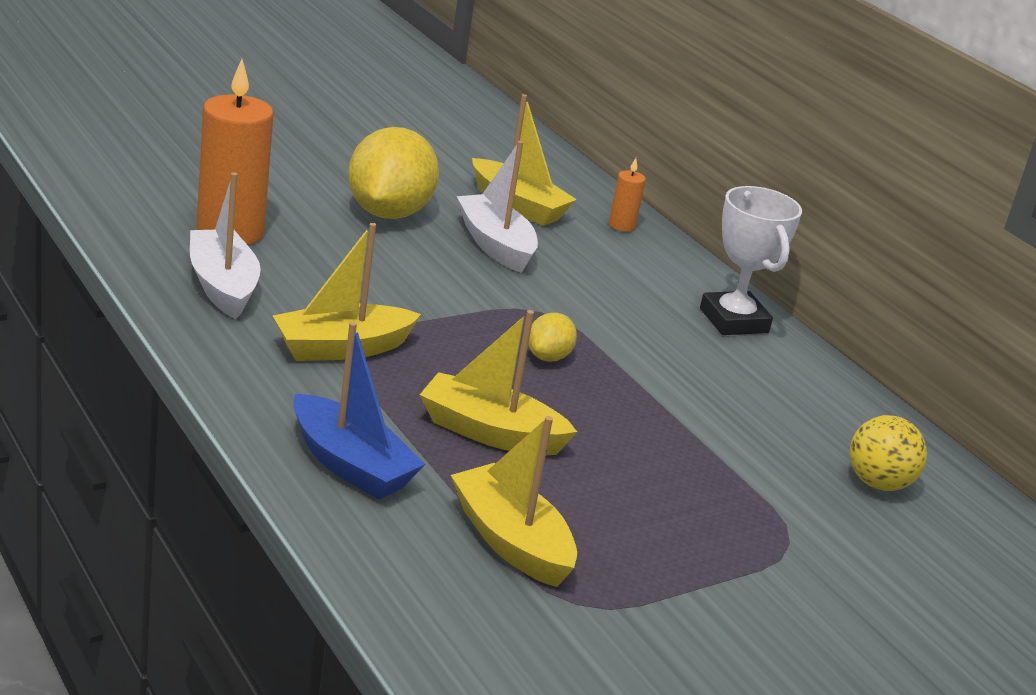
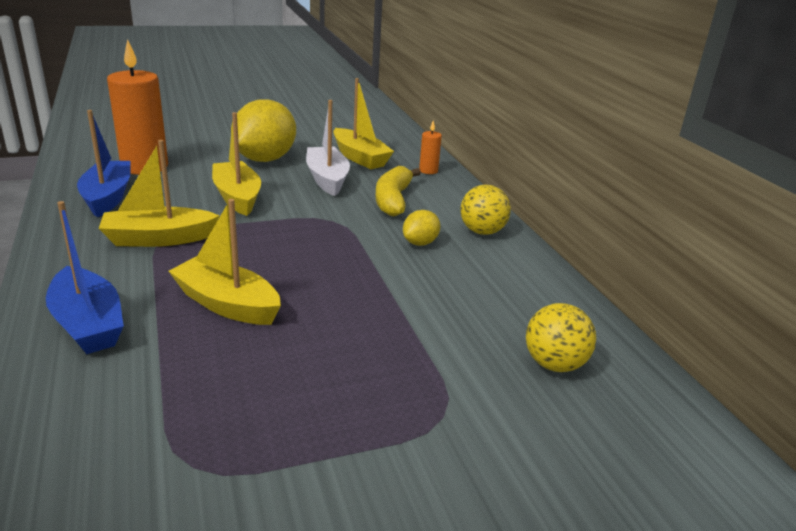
camera: 15 degrees right, 0 degrees up
(222, 286) = (108, 197): white boat -> blue boat
(511, 541) = (174, 398): yellow boat -> yellow boat (237, 197)
(548, 357) = (316, 251): yellow lemon -> yellow lemon (420, 243)
(601, 276) = (393, 200): none -> yellow banana
(734, 321) = (482, 231): white trophy -> yellow ball

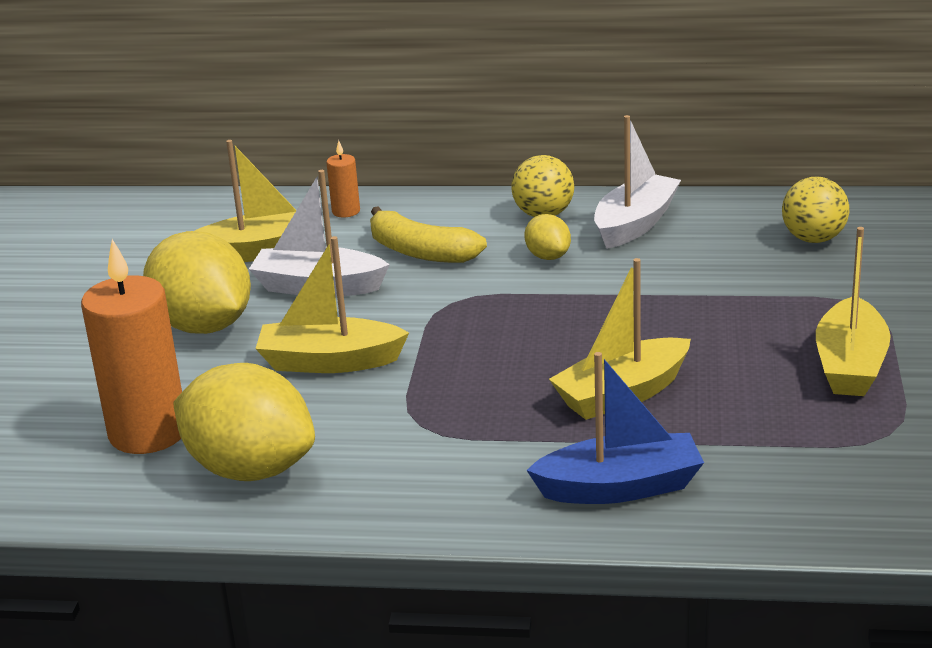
camera: 60 degrees left, 0 degrees up
(108, 197) = (250, 469): blue boat -> yellow lemon
(158, 239) = (424, 431): yellow boat -> yellow boat (850, 365)
(500, 269) = (635, 224): none -> white boat

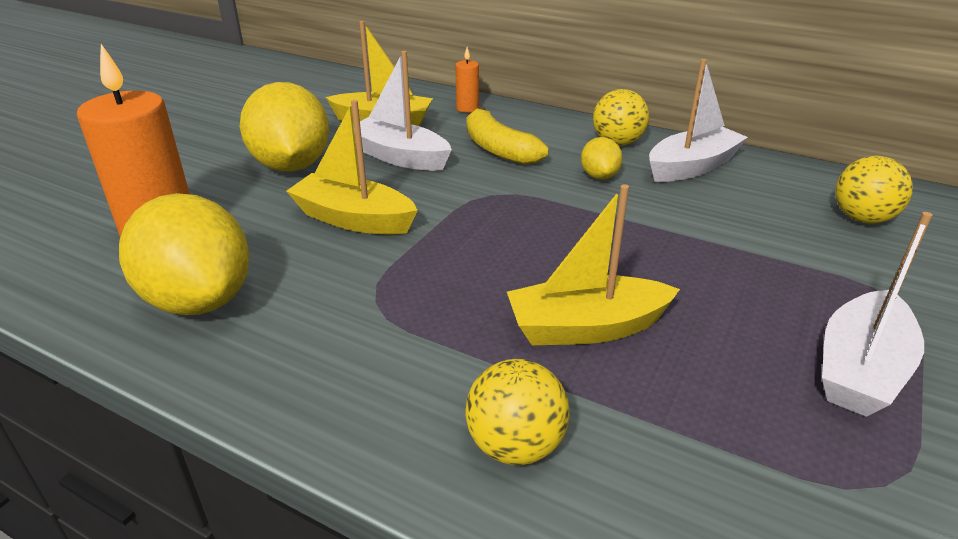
camera: 20 degrees right, 5 degrees up
(620, 487) = (515, 446): blue boat -> yellow ball
(850, 365) = (860, 369): yellow boat -> white boat

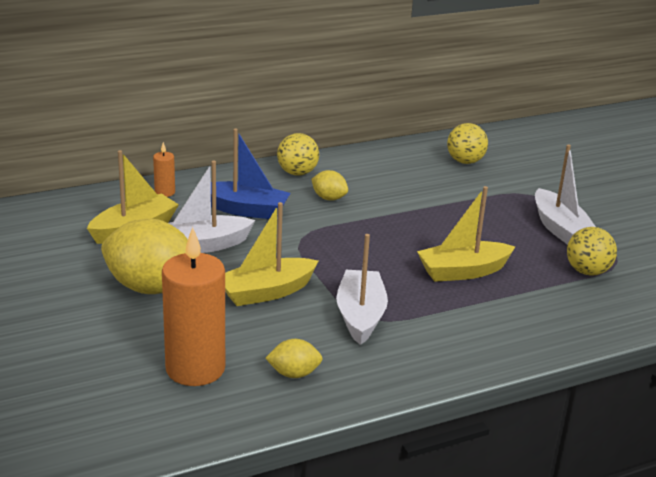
camera: 55 degrees left, 5 degrees down
(199, 300) = (294, 374): yellow lemon -> yellow lemon, size x0.47
(498, 149) = (245, 210): yellow banana -> blue boat
(515, 446) = (521, 325): yellow ball -> yellow ball (587, 271)
(586, 327) = (463, 271): yellow boat -> yellow boat turned 45 degrees clockwise
(692, 167) = (358, 169): white boat -> white boat (360, 316)

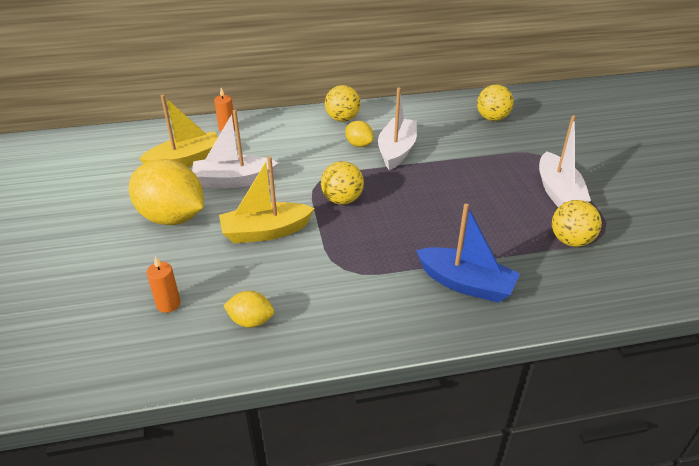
camera: 15 degrees right, 10 degrees up
(195, 369) = (168, 304): orange candle -> orange candle, size x0.45
(245, 210) = (284, 150): blue boat -> blue boat (466, 284)
(336, 254) = (342, 200): none -> yellow ball
(360, 316) = (337, 265): white boat -> white boat (396, 151)
(463, 271) = (450, 229): yellow boat -> none

